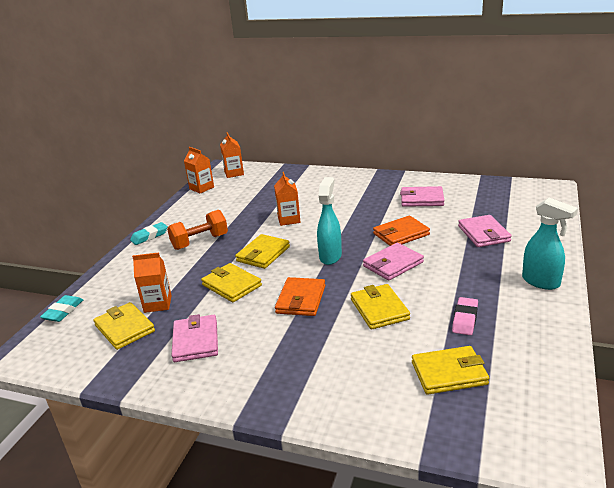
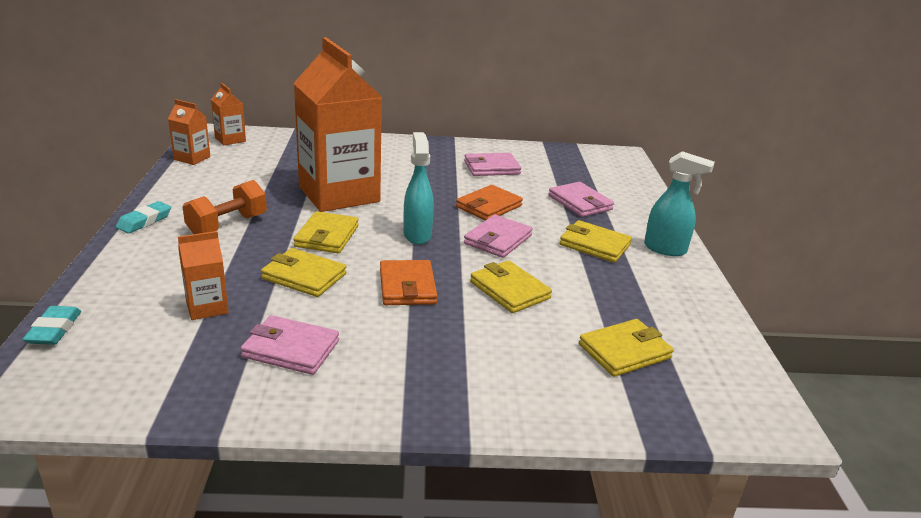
camera: 25 degrees left, 0 degrees up
(125, 328) = (172, 343): yellow wallet -> yellow wallet (594, 245)
(196, 341) = (291, 349): pink wallet -> pink wallet turned 45 degrees counterclockwise
(289, 219) = (339, 194): orange carton -> orange carton, size x2.35
(465, 319) = (609, 293): pink eraser -> none

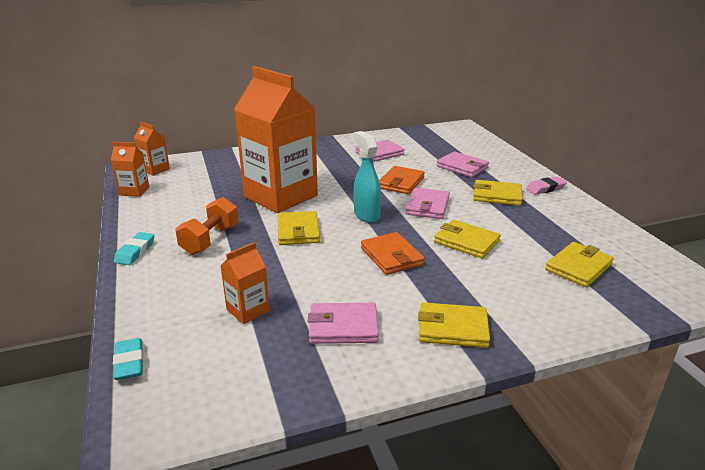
camera: 15 degrees left, 0 degrees up
(304, 276) = (306, 267): yellow wallet -> yellow wallet (452, 328)
(665, 249) = (545, 188): turquoise spray bottle -> pink eraser

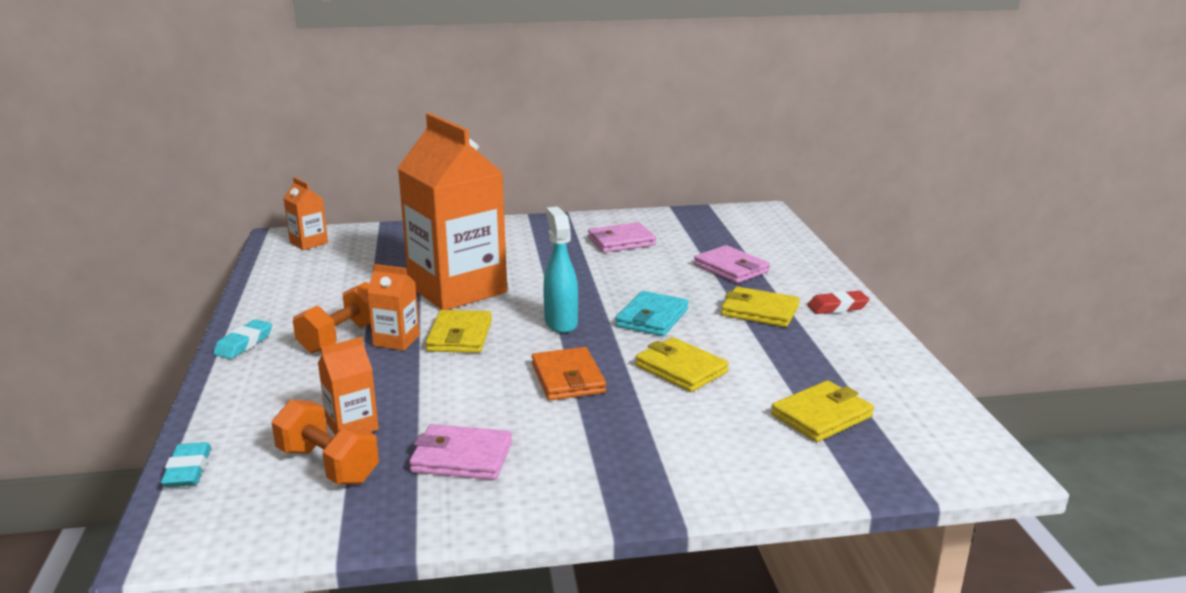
camera: 10 degrees right, 5 degrees down
(134, 191) = (272, 268): orange carton -> orange carton (396, 340)
(242, 345) = (328, 465): none -> orange dumbbell
(401, 183) = (631, 283): orange wallet -> none
(427, 206) = (652, 318): pink wallet -> turquoise wallet
(452, 328) = (602, 474): yellow wallet -> none
(545, 188) = (837, 307): pink eraser -> red eraser

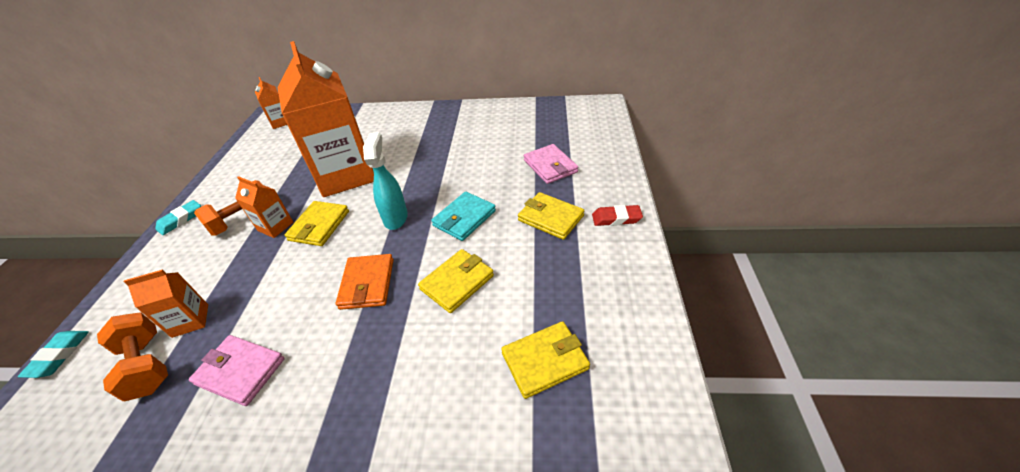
camera: 15 degrees right, 20 degrees up
(621, 241) = (483, 132): pink wallet -> none
(681, 369) = (457, 282): yellow wallet -> yellow wallet turned 75 degrees clockwise

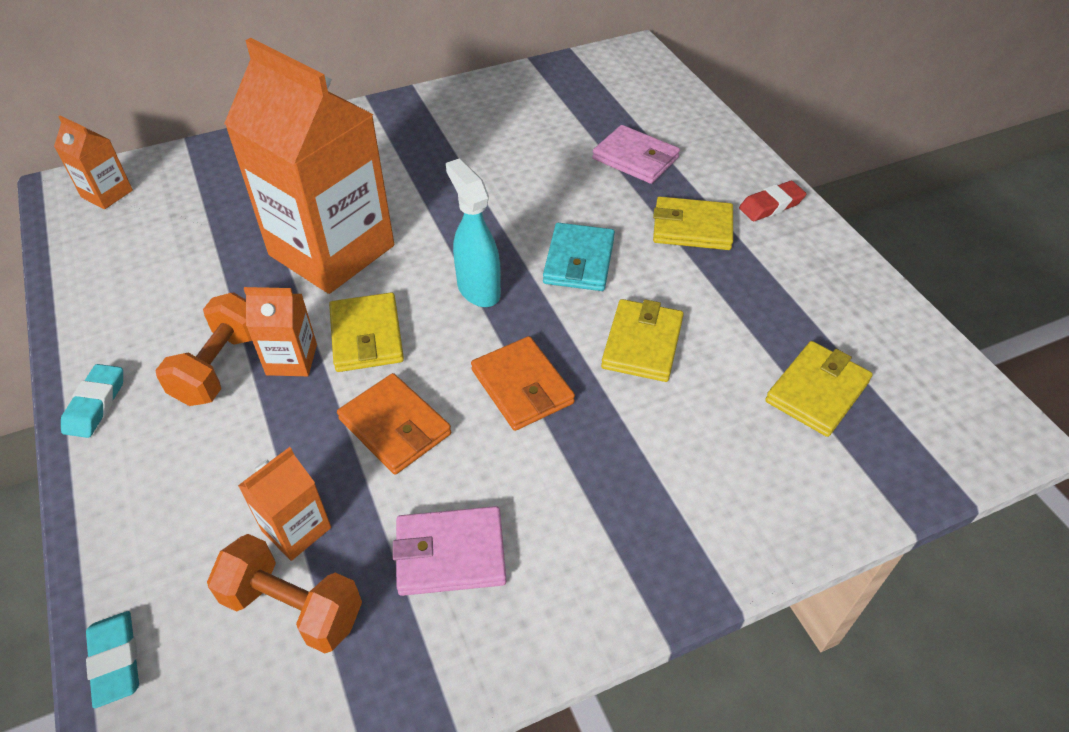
camera: 30 degrees left, 5 degrees up
(285, 282) = (395, 427): none -> orange wallet

